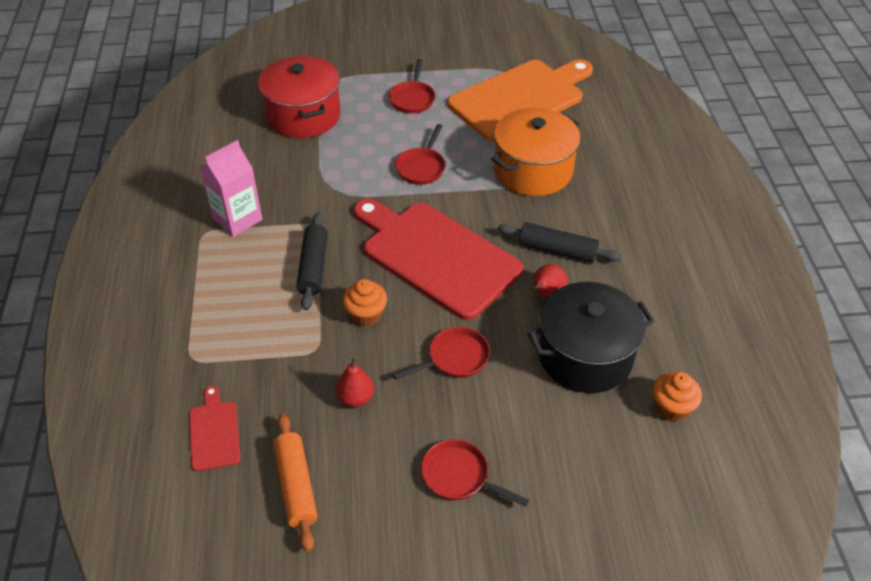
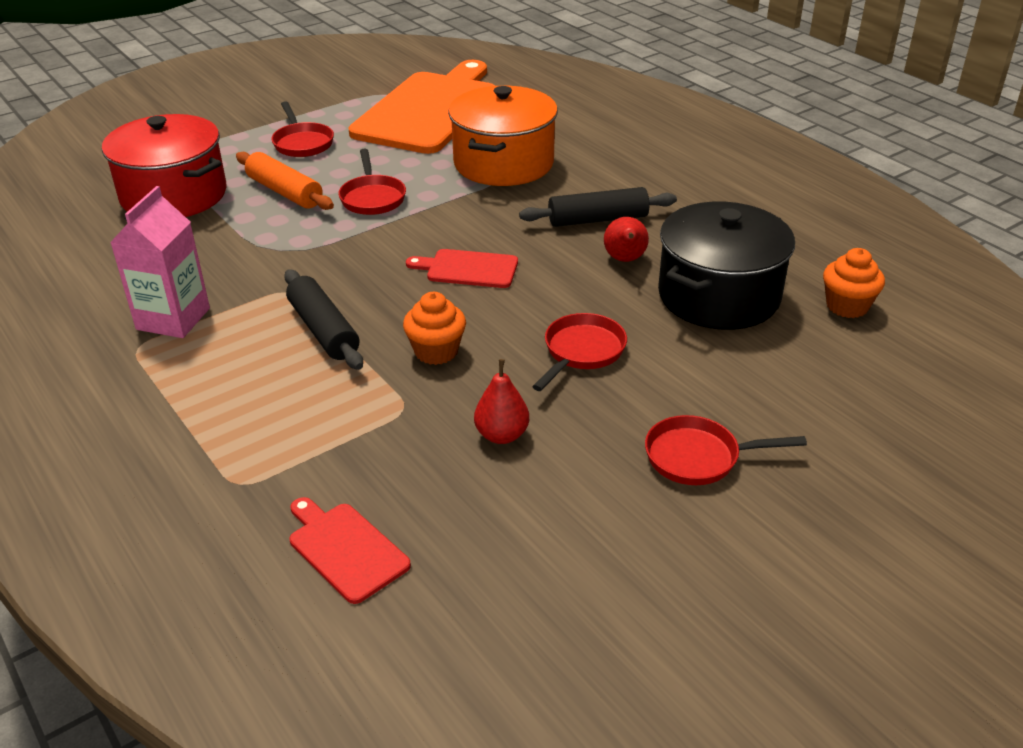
camera: 30 degrees left, 10 degrees down
(296, 486) = (512, 556): orange rolling pin -> orange rolling pin (284, 192)
(436, 256) = (468, 269): red cutting board -> red cutting board, size x0.44

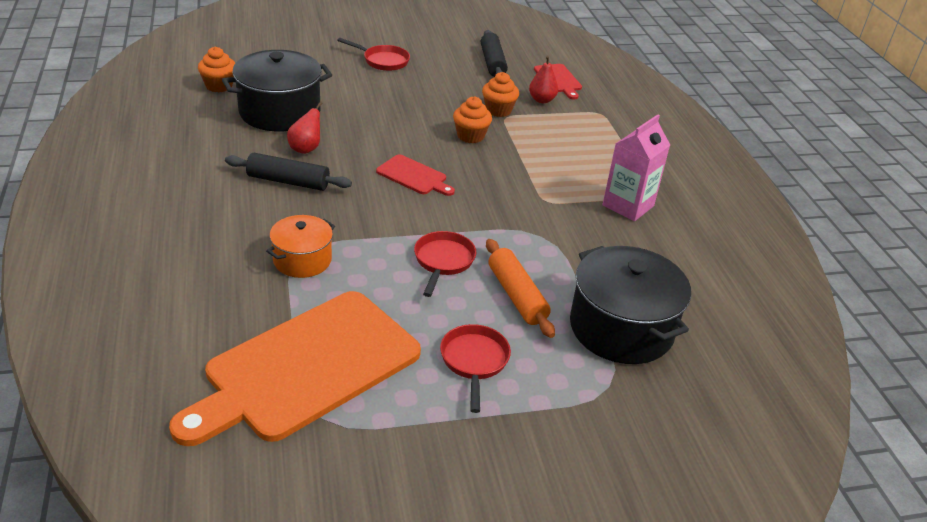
camera: 160 degrees left, 0 degrees up
(174, 195) = (621, 328): red pot -> black pot
(324, 330) = (531, 168): black rolling pin -> black rolling pin (492, 63)
(422, 418) = (498, 110): none -> orange cupcake
(502, 435) = (464, 93): red pear -> red pear (542, 100)
(503, 163) = (302, 260): orange pot -> orange pot, size x0.58
(582, 352) = (390, 111): red pan -> none

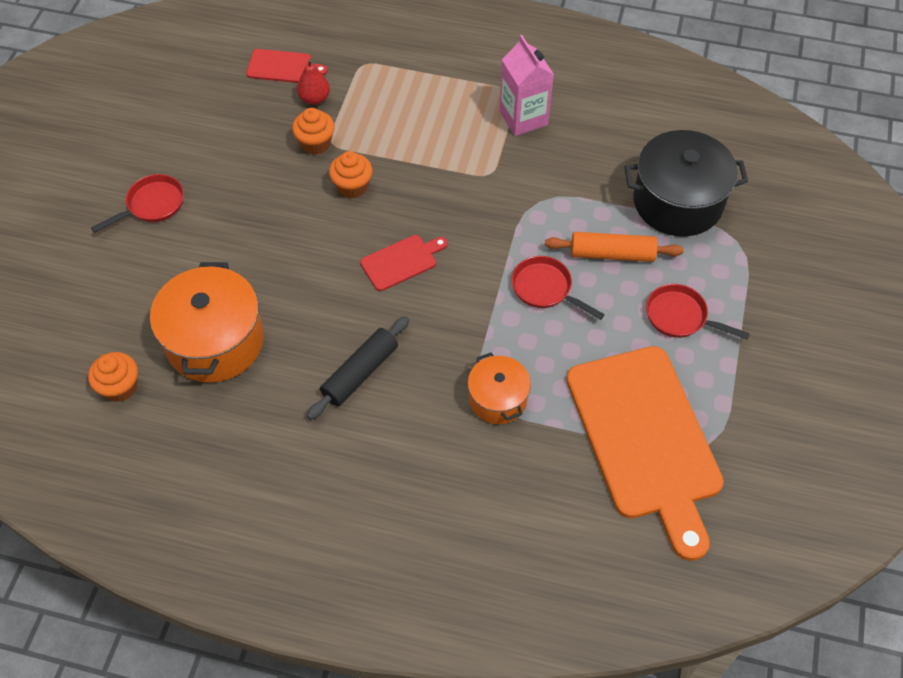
camera: 60 degrees left, 20 degrees up
(280, 112) = (215, 341): black pot -> orange pot
(306, 149) = (305, 339): red pear -> none
(492, 63) = (215, 107): black rolling pin -> none

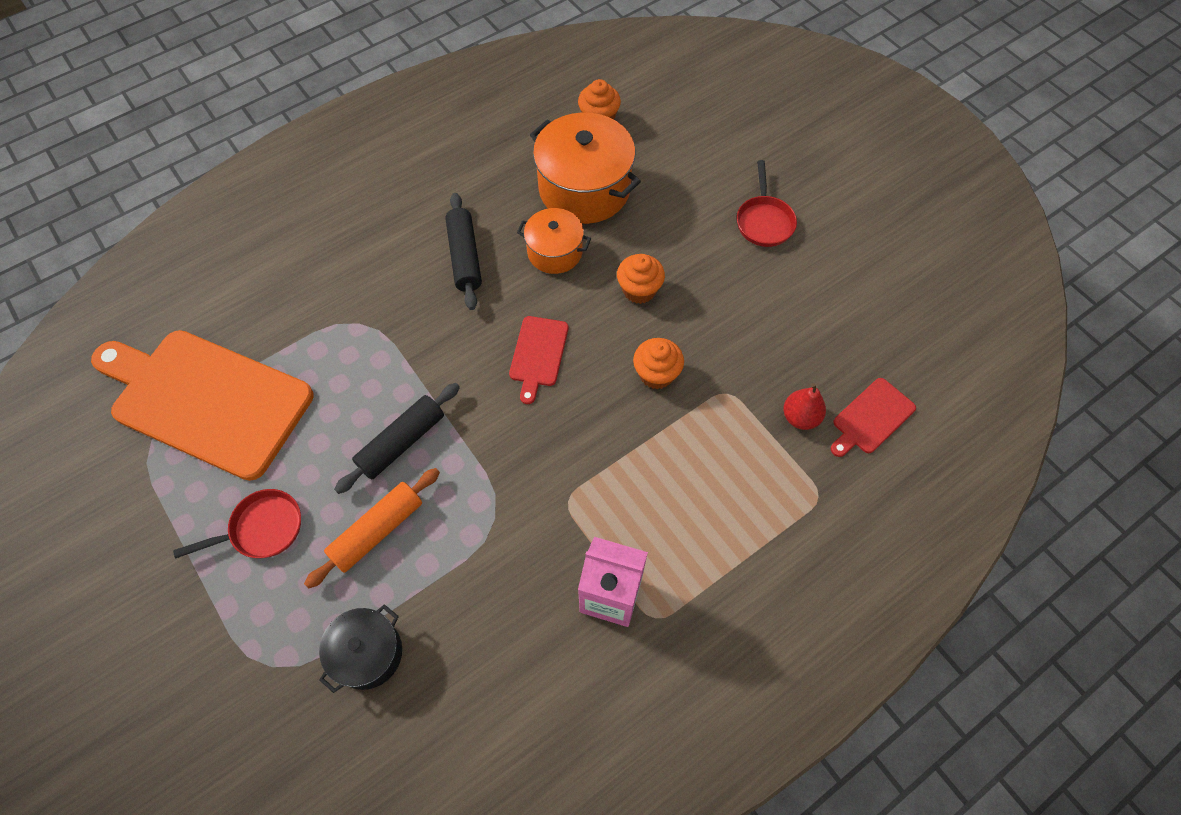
camera: 130 degrees right, 5 degrees up
(315, 143) = (737, 379): orange cupcake -> orange cupcake (639, 290)
(497, 399) = (348, 328): orange pot -> orange pot (555, 252)
(545, 289) = (402, 442): red pan -> black rolling pin
(677, 202) = (368, 653): black pot -> black pot, size x0.58

